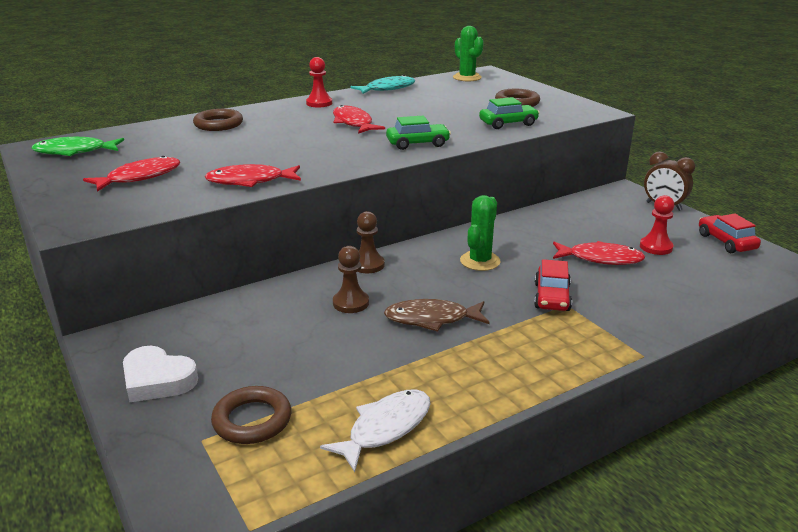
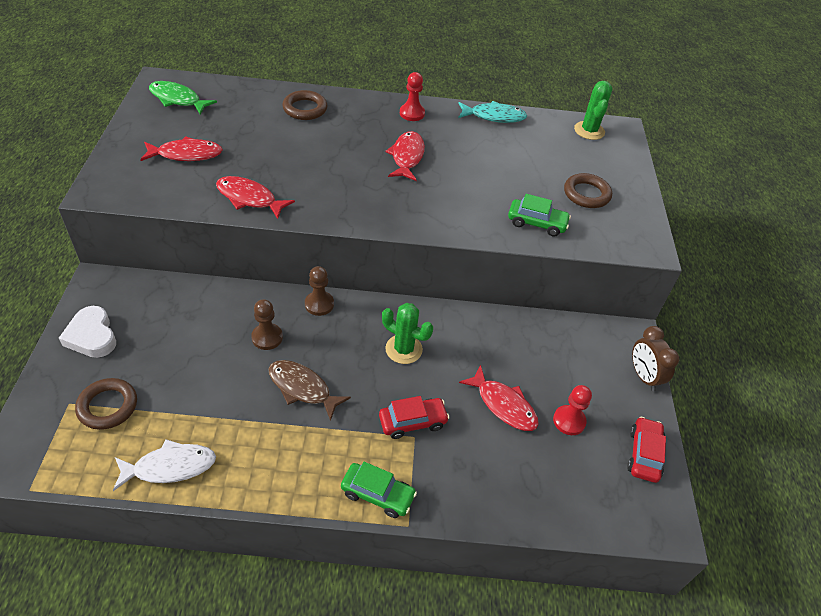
camera: 30 degrees right, 20 degrees up
(417, 144) = (424, 213): green car -> green car (377, 494)
(480, 261) = (404, 349): green cactus -> green cactus turned 60 degrees clockwise
(552, 297) = (412, 422): red car -> red car turned 150 degrees counterclockwise

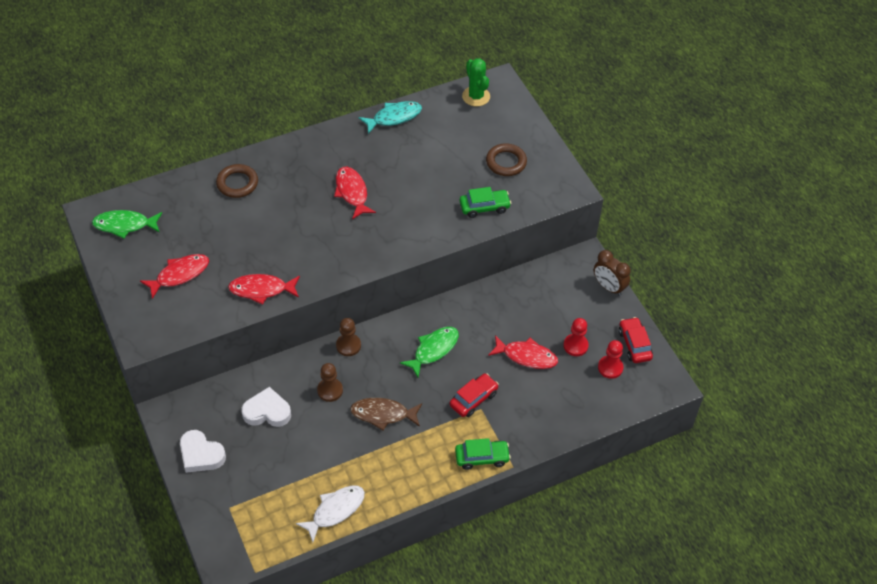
camera: 25 degrees left, 5 degrees up
(108, 406) = (258, 495): brown ring -> none
(189, 327) = (267, 411): none -> white heart
(404, 349) = (433, 350): green cactus -> green fish
(412, 113) = (327, 146): red pawn -> red pawn (610, 367)

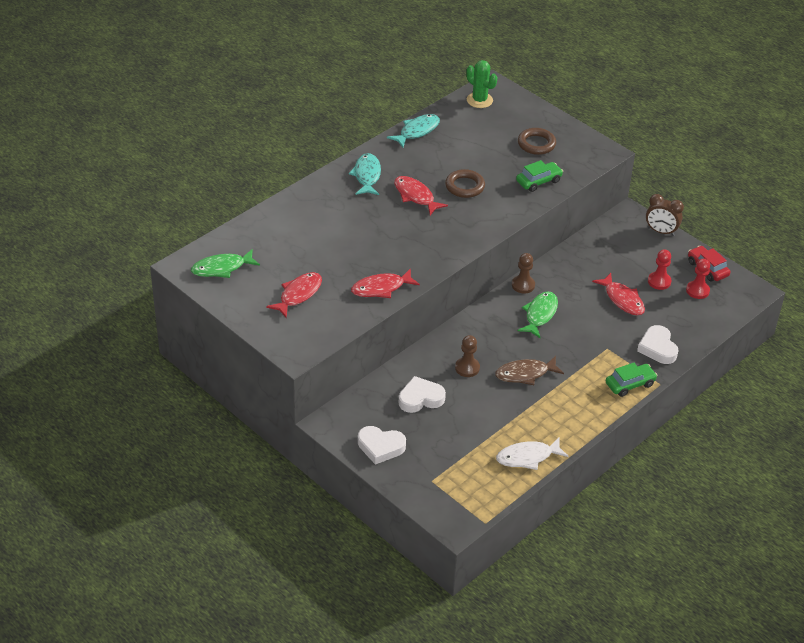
camera: 20 degrees left, 10 degrees down
(237, 183) = (307, 212): brown ring -> brown ring (464, 186)
(317, 156) = (367, 175): none -> turquoise fish
(335, 510) = (527, 457): white fish -> white fish turned 135 degrees counterclockwise
(348, 345) = (462, 330): brown pawn -> brown pawn (523, 285)
(473, 399) = (596, 343): red car -> none
(526, 356) = (622, 299): red fish -> red fish turned 60 degrees clockwise
(532, 423) = (657, 348): none -> white heart

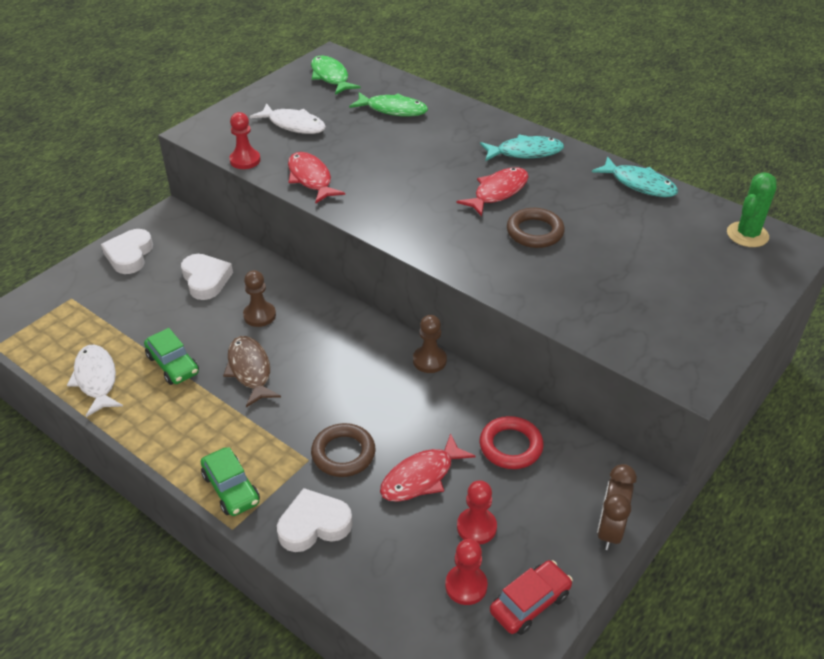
camera: 85 degrees right, 0 degrees up
(298, 294) = (293, 125): red fish -> white fish
(347, 324) = (245, 160): none -> red pawn
(536, 144) = (670, 297): brown ring -> brown ring (343, 453)
(538, 181) = (576, 303): green car -> green car (173, 364)
(540, 314) = (371, 380): green fish -> green fish (393, 110)
(600, 259) = (510, 446): none -> red ring

